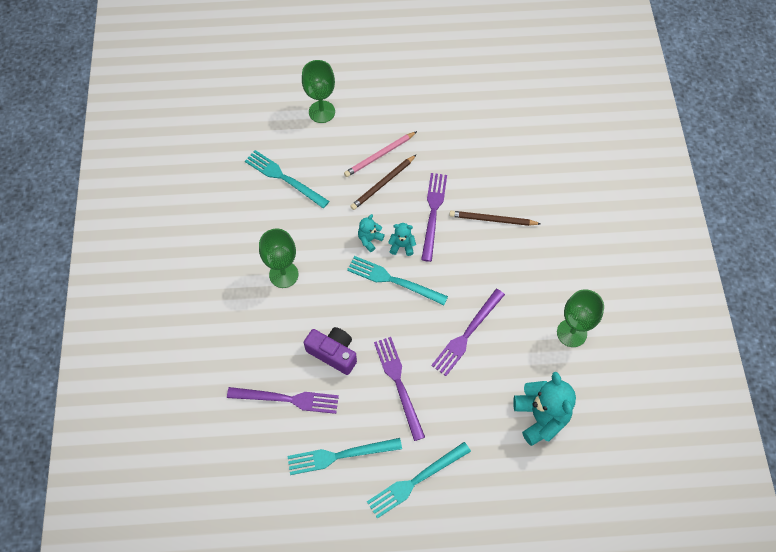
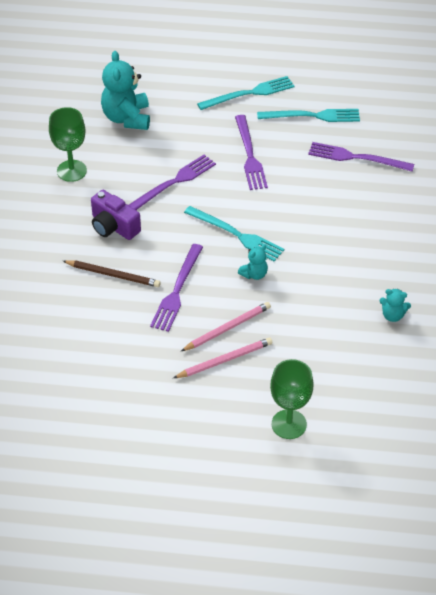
camera: 170 degrees left, 15 degrees down
(283, 274) = (352, 255): green goblet -> none
(284, 178) = (344, 350): turquoise fork -> none
(333, 353) = (308, 185): purple camera -> purple camera (113, 226)
(383, 184) = (227, 328): brown pencil -> pink pencil
(402, 246) = (220, 264): turquoise teddy bear -> turquoise teddy bear (393, 315)

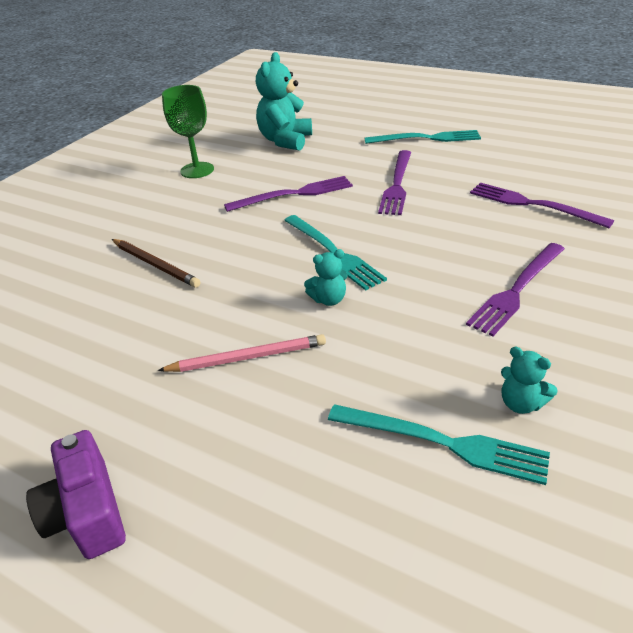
camera: 25 degrees right, 10 degrees down
(113, 226) = (197, 220): purple camera -> purple camera (87, 512)
(177, 290) = (216, 296): purple fork -> purple fork (517, 290)
(225, 360) = (212, 400): pink pencil -> none
(289, 424) = (243, 546): green goblet -> none
(312, 116) = (491, 163): turquoise fork -> turquoise fork (443, 443)

